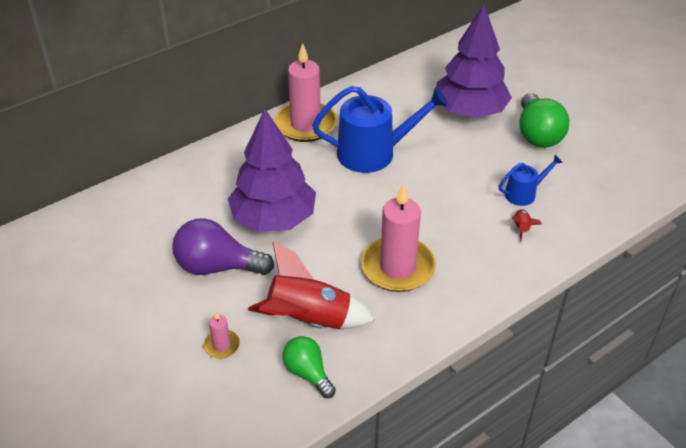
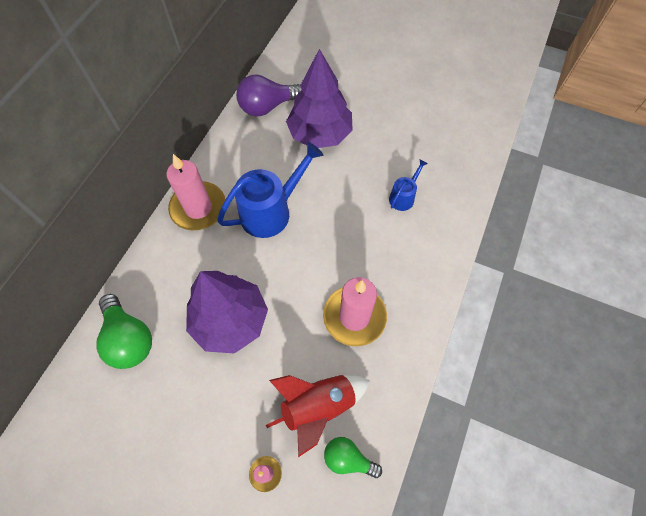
camera: 30 degrees left, 20 degrees up
(217, 267) = (213, 395): purple light bulb -> purple light bulb (267, 107)
(521, 228) = (420, 231): red rocket -> none
(537, 134) = (381, 134): green light bulb -> green light bulb (129, 339)

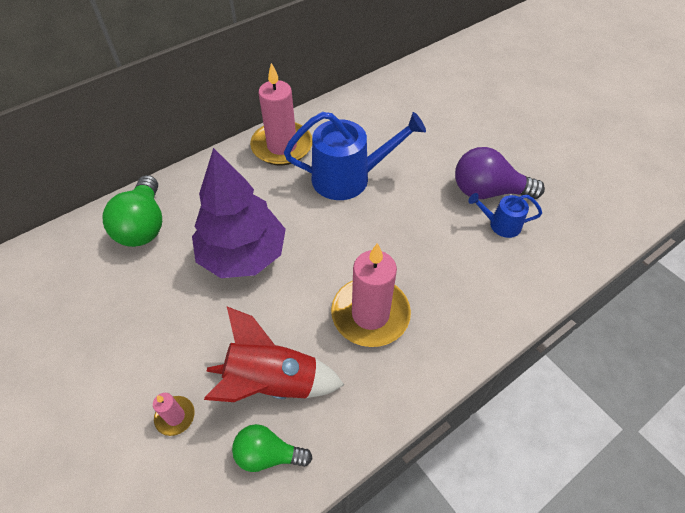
camera: 30 degrees right, 10 degrees down
(267, 107) = (406, 89): purple light bulb -> purple light bulb (488, 191)
(320, 134) = (444, 131): purple tree -> none
(348, 459) = (268, 454): green light bulb -> green light bulb turned 45 degrees counterclockwise
(403, 197) = (501, 224): blue watering can -> blue watering can turned 150 degrees counterclockwise

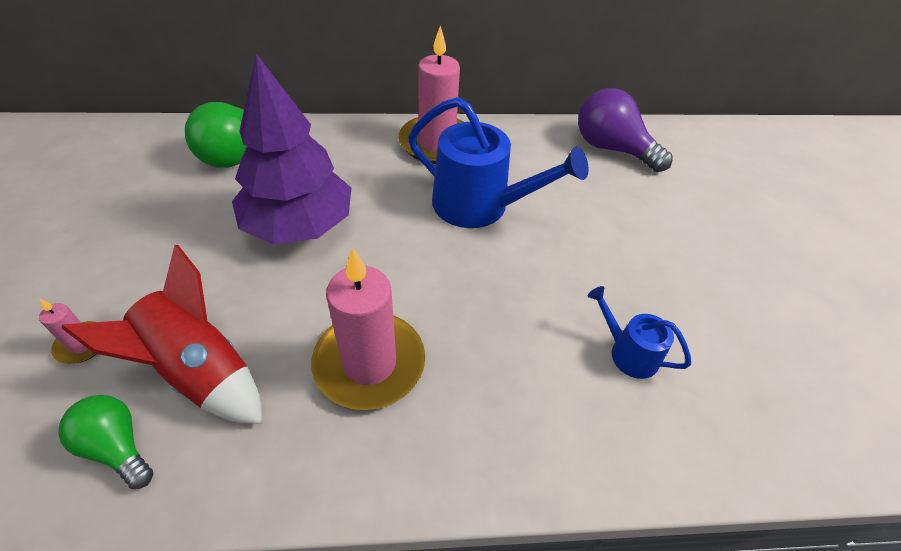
camera: 30 degrees right, 5 degrees down
(488, 191) = (643, 304): purple light bulb -> purple light bulb (612, 149)

